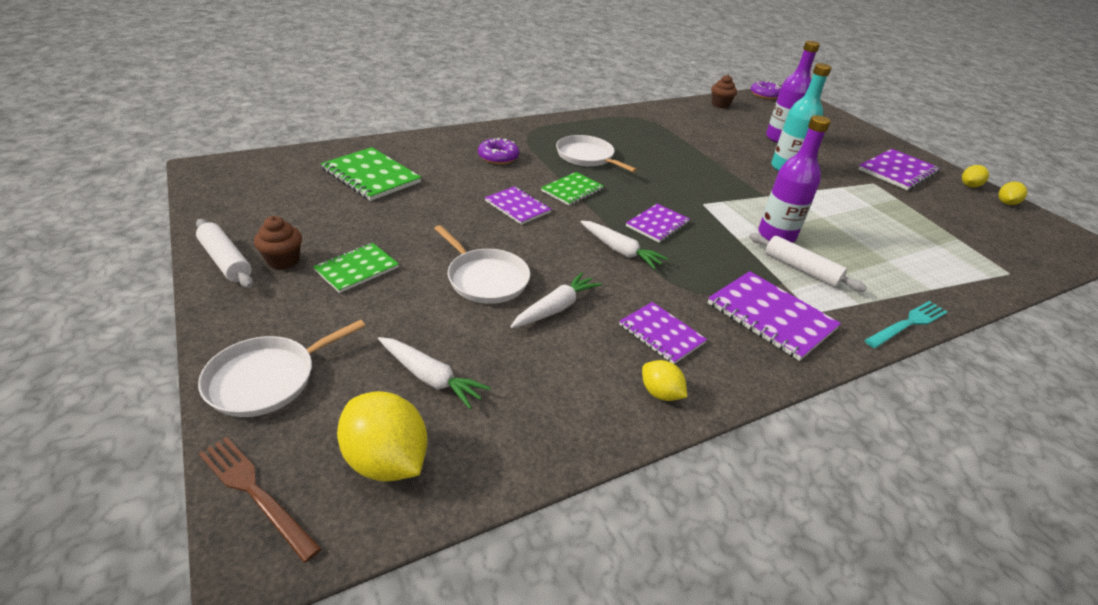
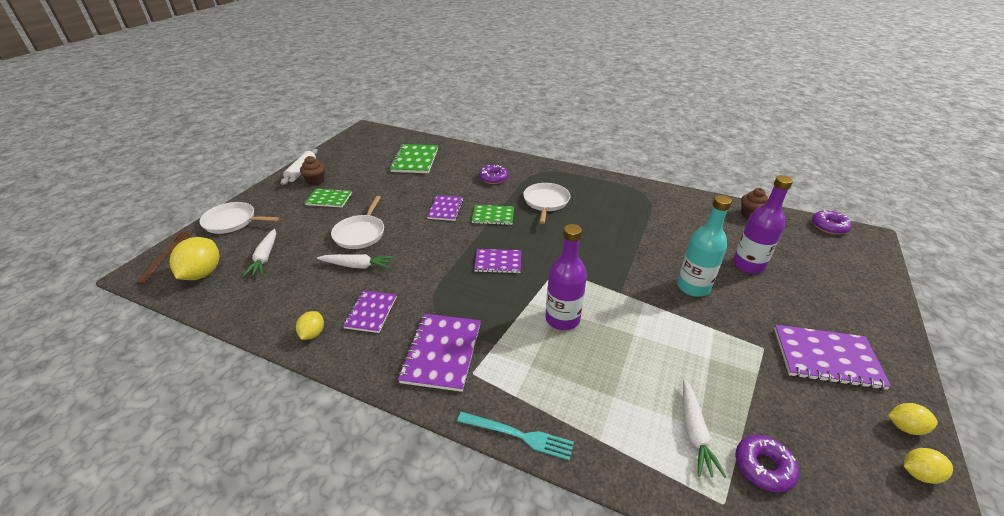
camera: 55 degrees right, 0 degrees up
(620, 250) = (445, 261): white carrot -> white carrot (694, 432)
(801, 269) = (527, 348): white rolling pin -> none
(983, 243) = (763, 466): none -> purple donut

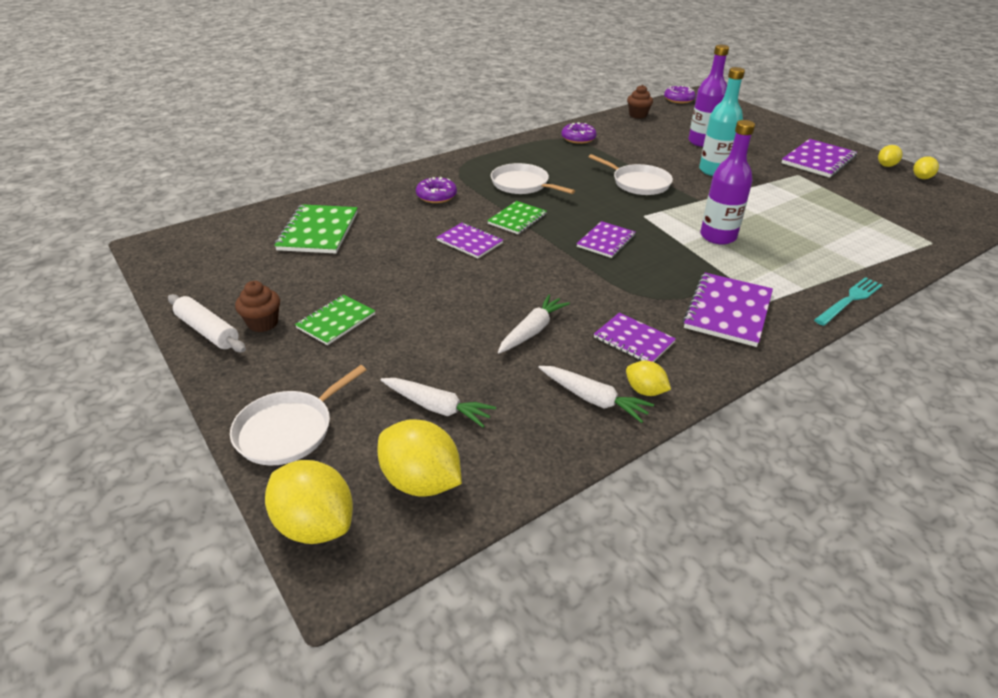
camera: 60 degrees left, 0 degrees up
(167, 254) = (315, 524): brown fork -> yellow lemon
(360, 233) = (459, 313): white pan -> white pan (638, 183)
(415, 160) = (318, 231): green notebook -> green notebook turned 60 degrees clockwise
(441, 352) = (727, 311): purple notebook -> purple notebook turned 75 degrees clockwise
(694, 432) = (869, 229): white carrot -> white carrot (593, 399)
(763, 466) = (905, 218): purple donut -> purple donut (578, 138)

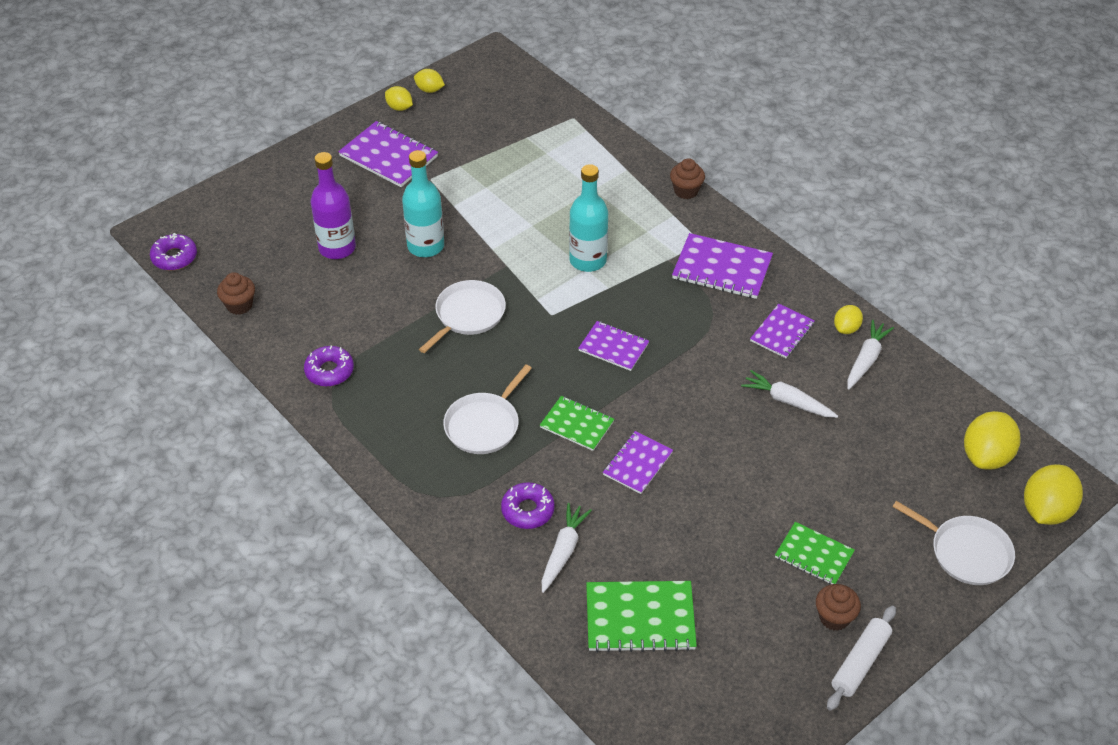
camera: 95 degrees left, 10 degrees up
(437, 407) = (907, 457): white carrot -> white carrot (563, 551)
(718, 236) = (588, 260): purple bottle -> turquoise bottle
(849, 300) = (686, 191): turquoise fork -> brown cupcake

